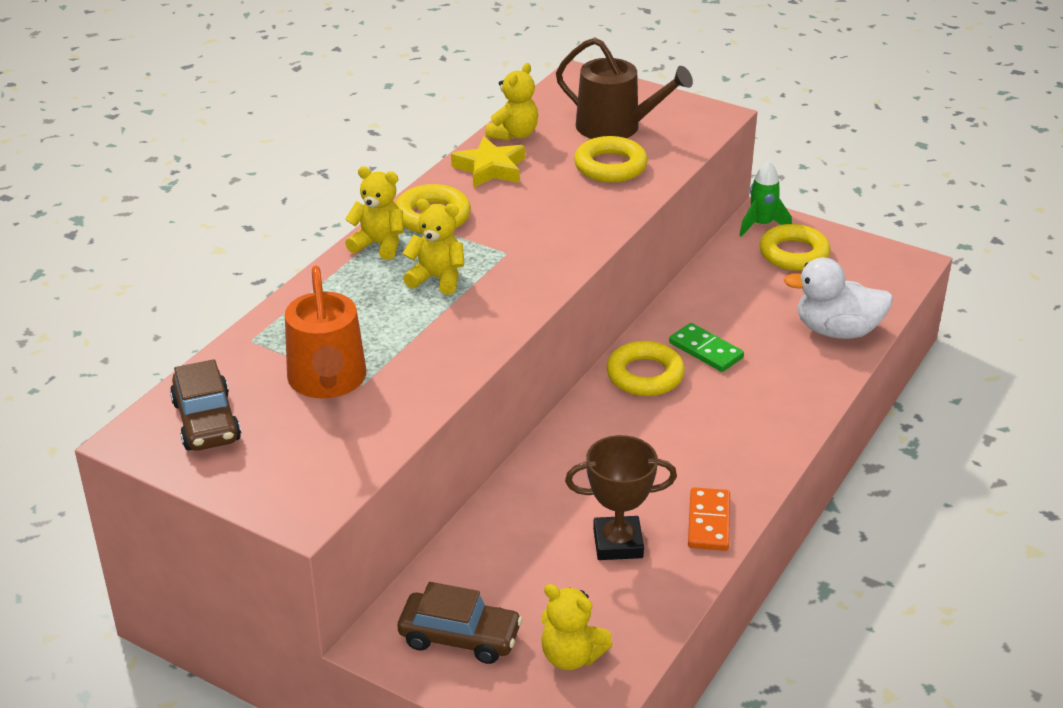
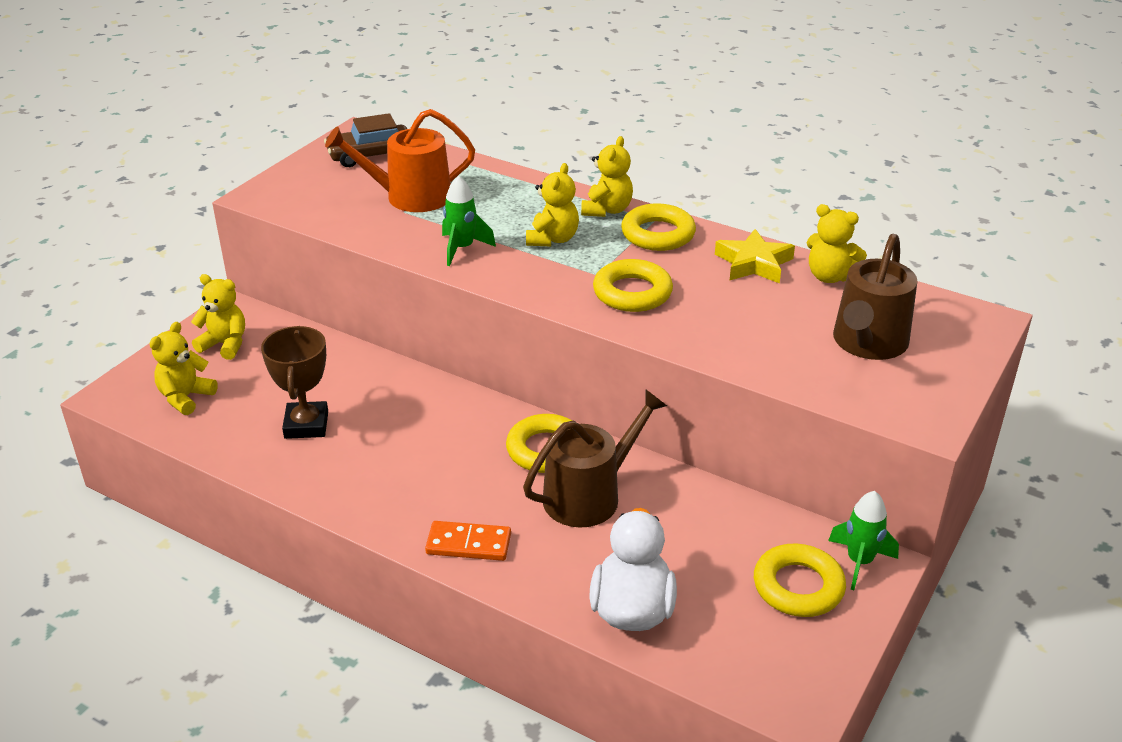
camera: 90 degrees right, 0 degrees up
(453, 337) = (462, 249): none -> green rocket
(460, 637) = (225, 344): brown car -> yellow teddy bear
(610, 166) = (776, 337): yellow ring -> yellow ring (632, 292)
(705, 350) = (589, 495): green domino -> brown watering can
(708, 522) = (321, 481): orange domino -> orange domino (468, 544)

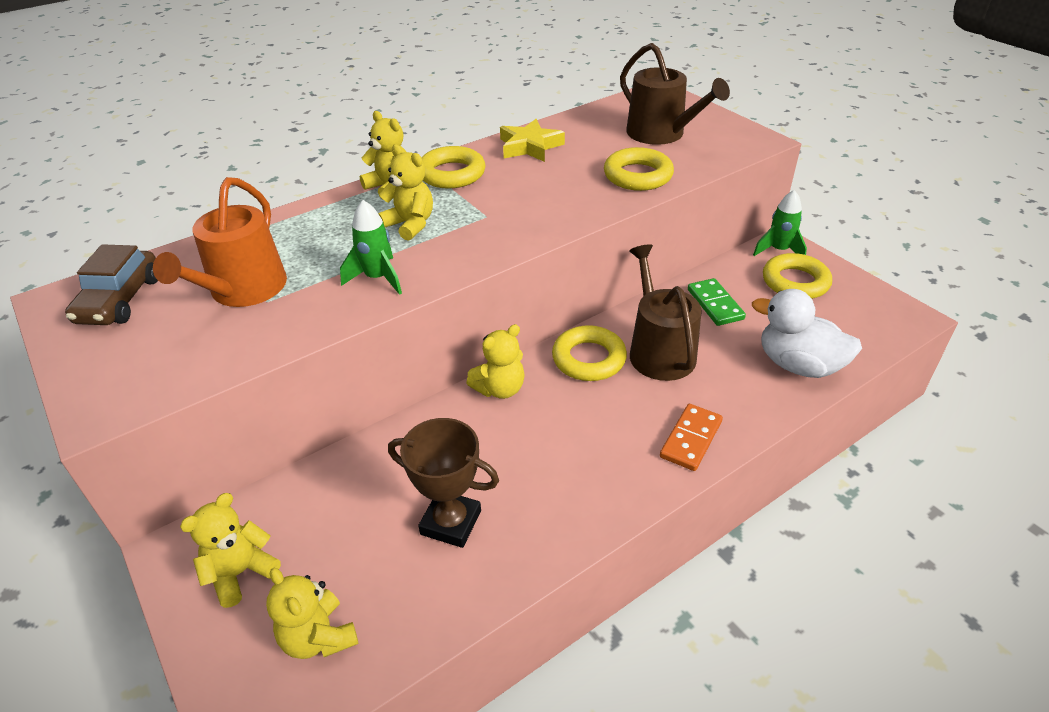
camera: 65 degrees left, 5 degrees up
(632, 292) = (528, 206): yellow ring -> yellow ring (638, 176)
(700, 523) = (715, 304): none -> green domino
(829, 276) = (570, 124): yellow teddy bear -> yellow teddy bear (500, 389)

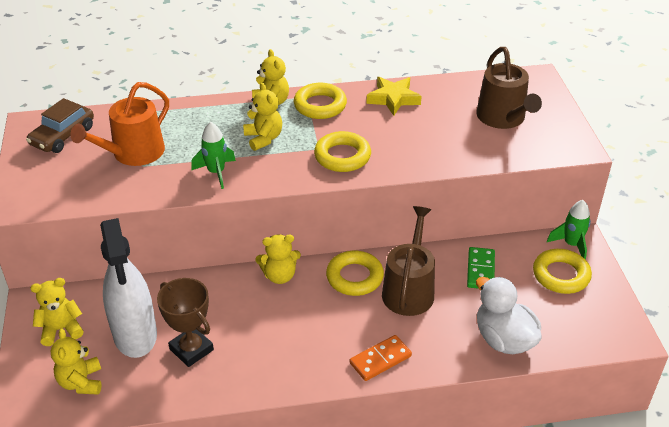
camera: 25 degrees right, 0 degrees up
(358, 535) = (135, 334): none -> white spray bottle
(638, 176) = (452, 150): yellow ring -> yellow ring (342, 156)

